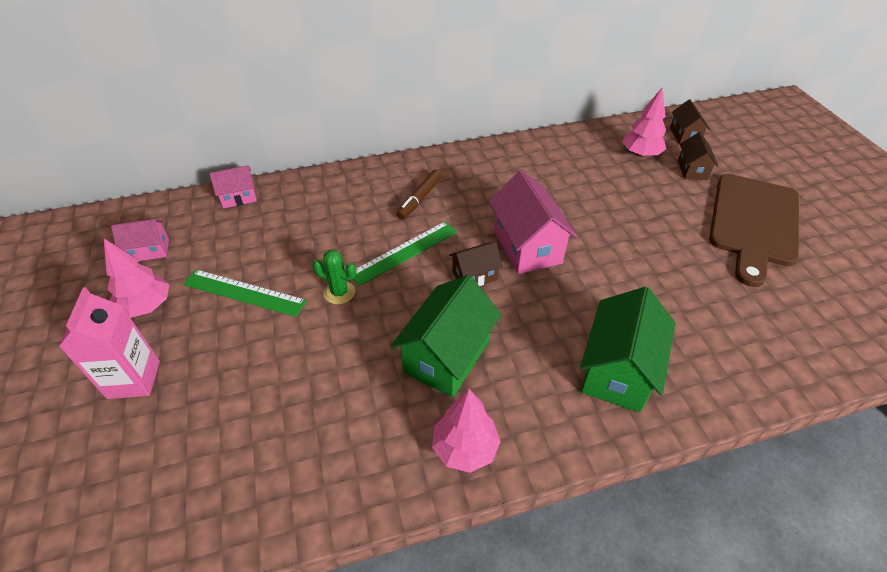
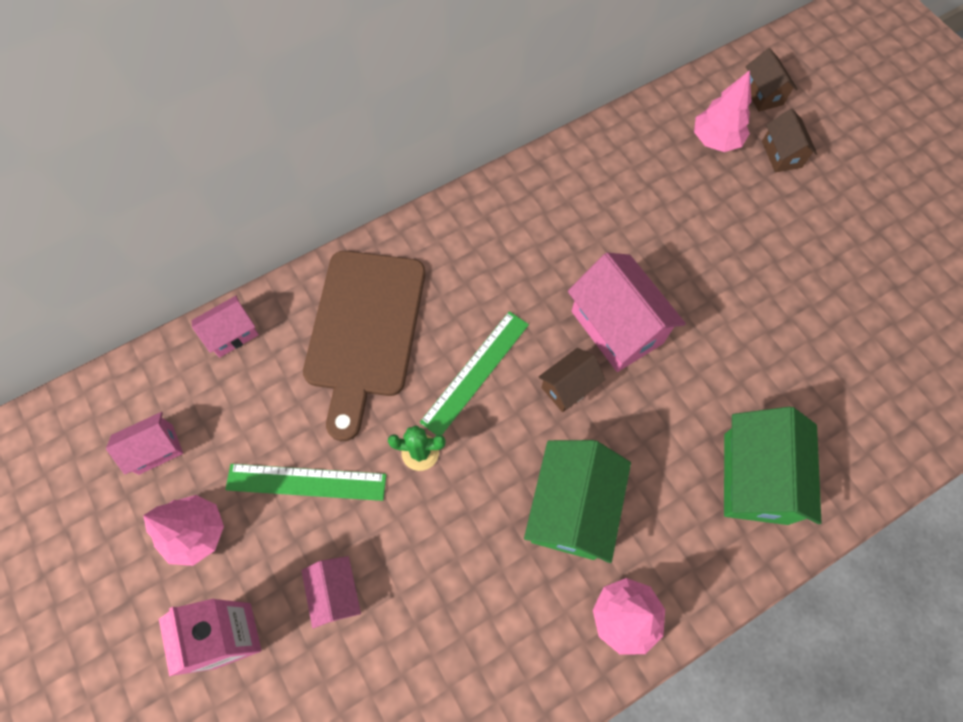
camera: 15 degrees left, 20 degrees up
(229, 370) = (336, 593): none -> pink house
(419, 199) = (465, 281): brown marker -> none
(753, 223) = (863, 227): brown cutting board -> brown cutting board (364, 330)

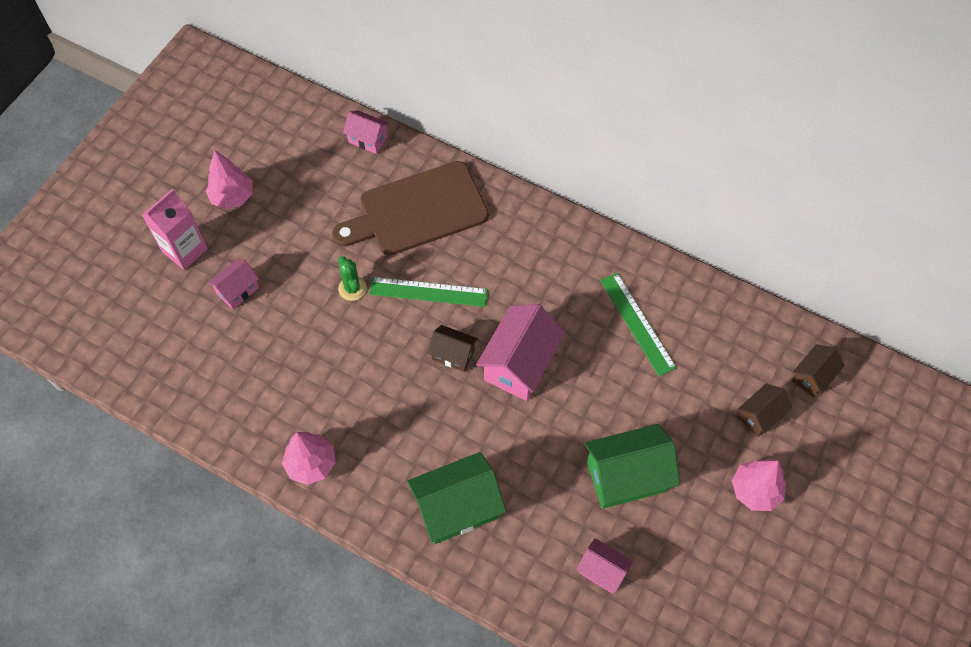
camera: 60 degrees right, 5 degrees down
(156, 449) = (270, 145): pink house -> pink house (602, 571)
(306, 482) = (296, 236): green ruler -> green ruler (637, 323)
(572, 508) = (366, 398): green house -> green house (626, 476)
(715, 140) = (737, 361): pink tree -> pink tree (755, 490)

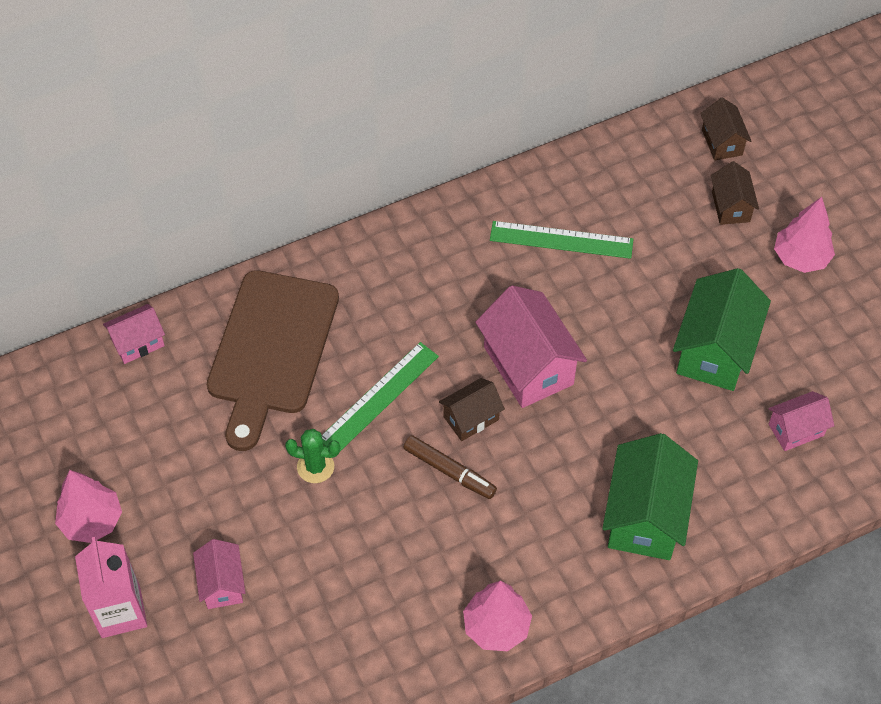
camera: 55 degrees left, 5 degrees down
(404, 366) = (449, 471): none -> brown marker

